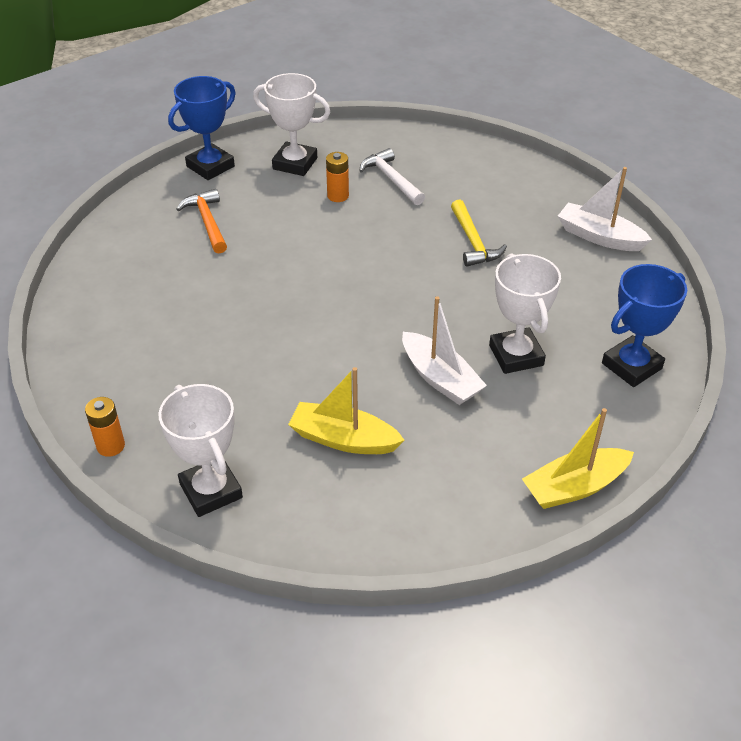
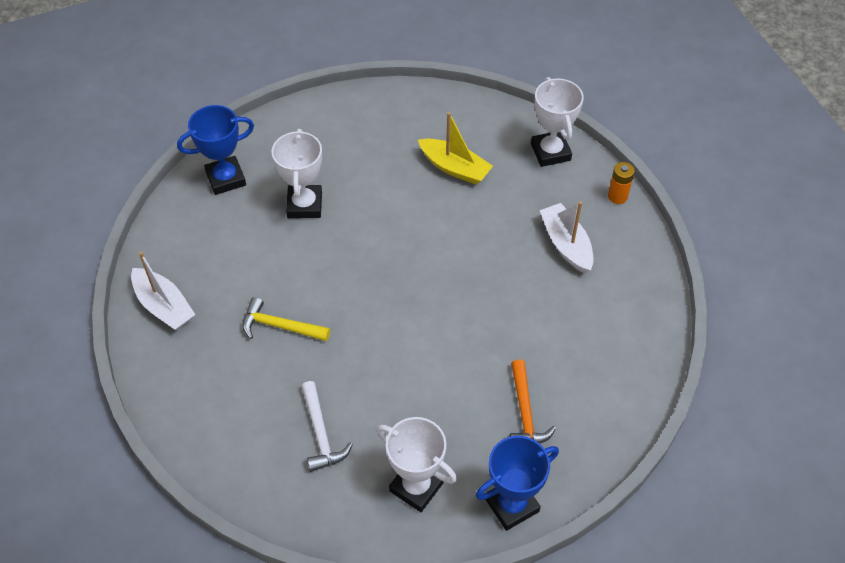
camera: 165 degrees left, 10 degrees up
(338, 196) = (385, 421): orange battery -> none
(440, 378) = (370, 198): white boat -> white boat (566, 244)
(473, 242) = (280, 326): yellow hammer -> yellow hammer turned 75 degrees counterclockwise
(575, 487) = (318, 108): yellow boat -> none

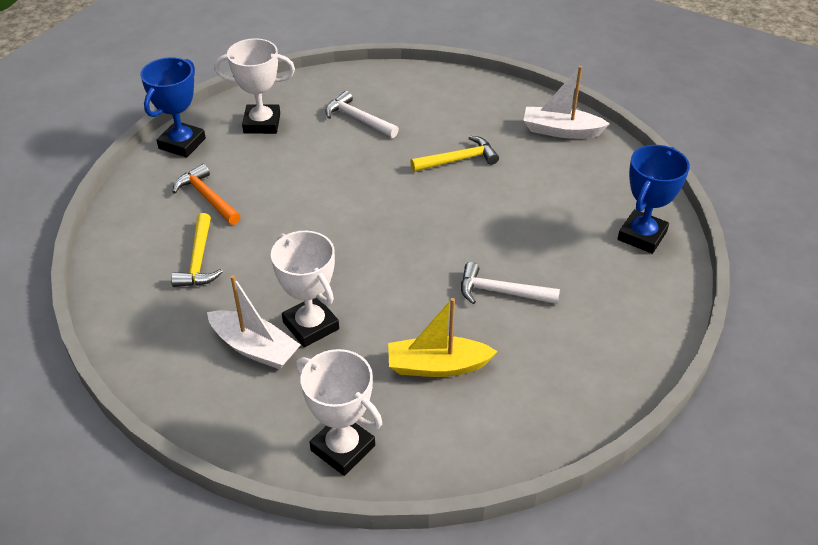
camera: 145 degrees right, 10 degrees down
(304, 205) = (545, 251): white trophy -> white trophy (311, 325)
(367, 193) = (501, 292): none -> white hammer
(567, 344) = (198, 260): none -> yellow hammer
(617, 196) = (225, 434): orange battery -> none

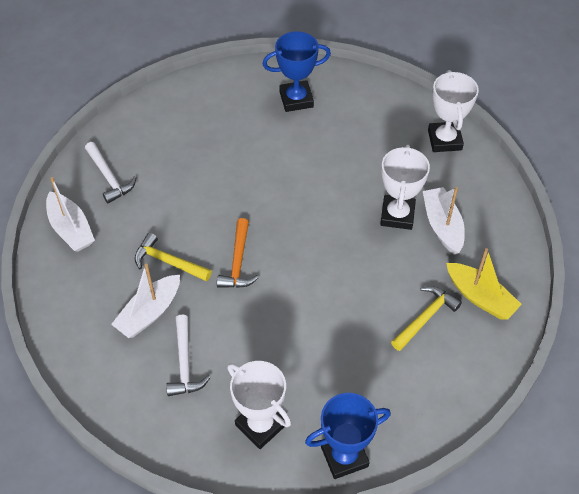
camera: 135 degrees left, 10 degrees up
(207, 197) = (373, 374): orange hammer -> orange hammer (238, 262)
(424, 126) = (149, 313): none -> white boat
(438, 366) = (353, 142): yellow boat -> yellow boat (480, 297)
(501, 292) = (270, 154): white hammer -> white hammer (109, 177)
(642, 236) = (148, 125): blue trophy -> blue trophy (296, 99)

